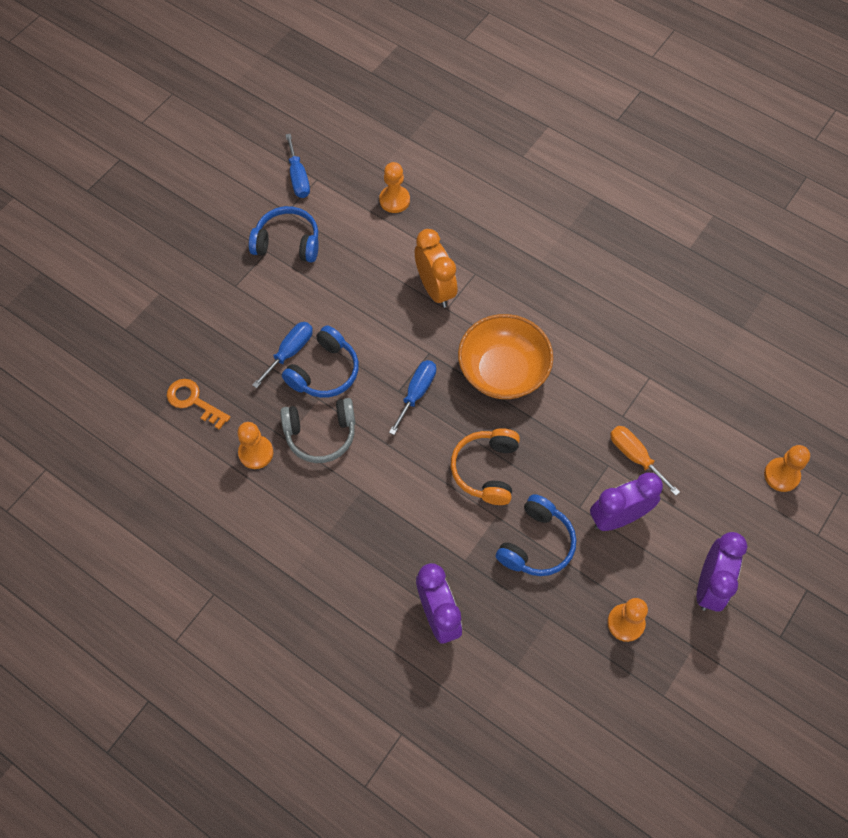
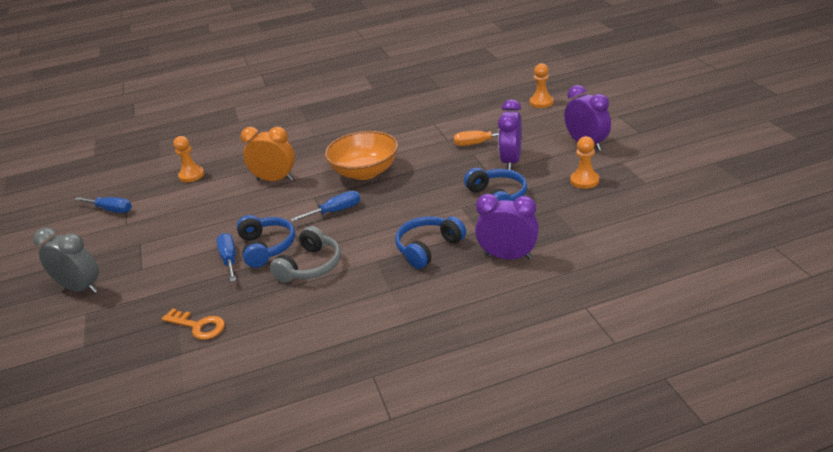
camera: 50 degrees left, 30 degrees down
(185, 259) = (81, 288): none -> grey clock
(193, 401) = (198, 326): orange key -> orange key turned 135 degrees counterclockwise
(256, 453) = (284, 305): orange pawn -> none
(288, 242) = (148, 231): blue headphones -> blue headphones (428, 248)
(416, 393) = (335, 211): blue screwdriver -> blue screwdriver turned 90 degrees clockwise
(486, 470) = (424, 200): orange headphones -> none

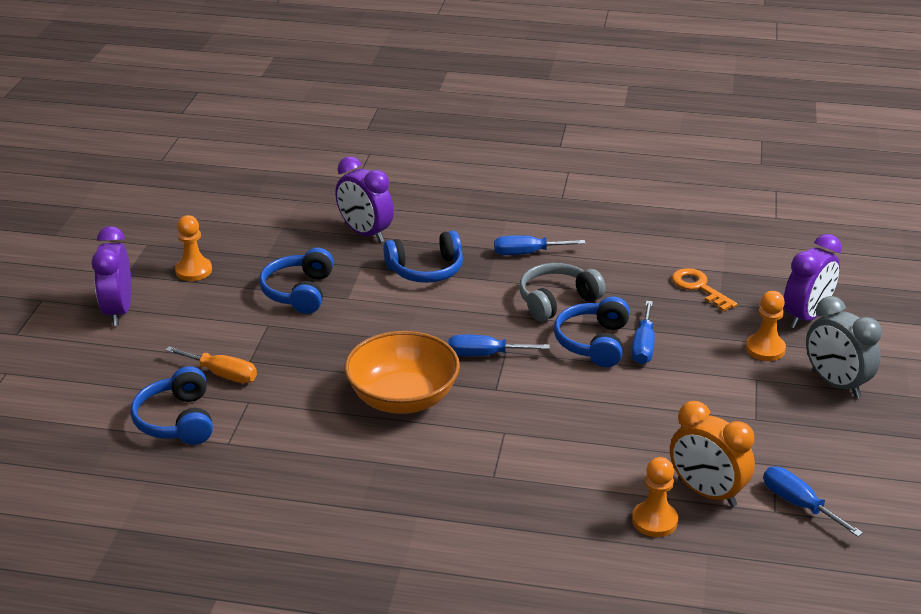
camera: 155 degrees left, 0 degrees up
(275, 179) = (530, 445): orange clock -> orange clock (706, 492)
(361, 296) = (527, 253): none -> blue screwdriver
(471, 120) = (177, 420): none -> blue headphones
(511, 161) = (225, 328): purple clock -> purple clock (806, 317)
(541, 102) = (50, 405): orange pawn -> orange pawn (765, 349)

